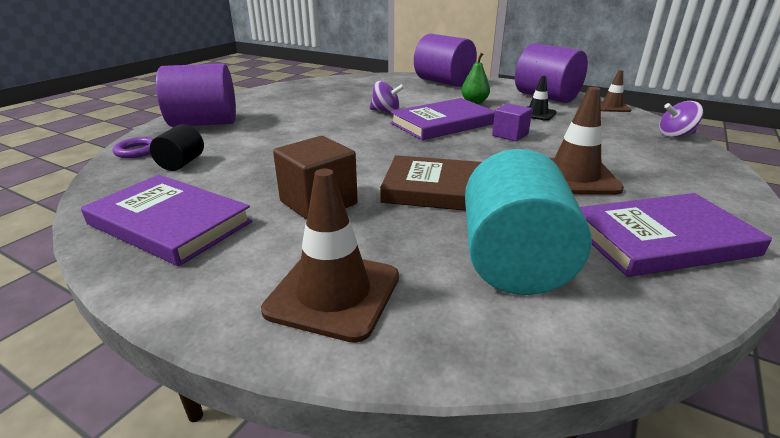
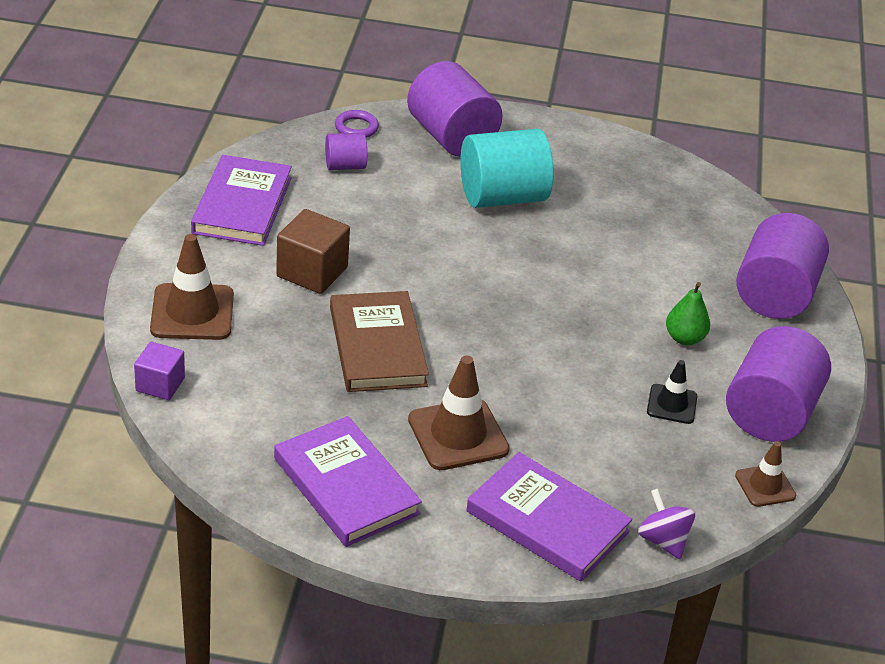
camera: 65 degrees right, 10 degrees up
(181, 163) = (345, 166): black cylinder -> purple cylinder
(386, 112) = (585, 262): purple spinning top -> none
(443, 123) = (571, 319): purple book -> purple book (547, 521)
(510, 135) = (563, 381): purple cube -> purple cube (160, 384)
(513, 261) = (269, 396): turquoise cylinder -> turquoise cylinder (502, 197)

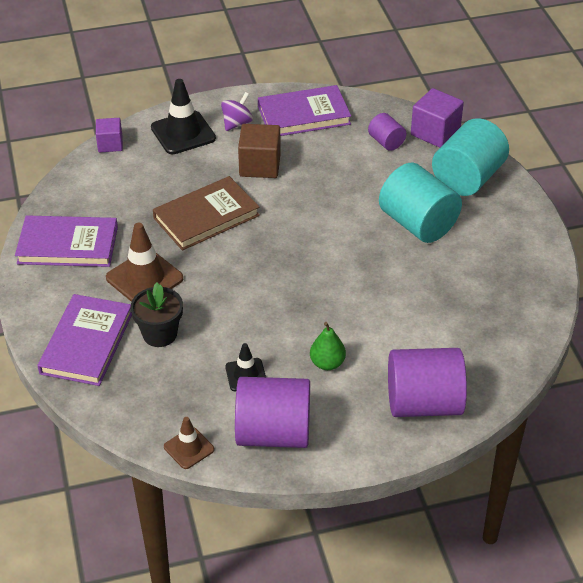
camera: 70 degrees right, 5 degrees up
(192, 312) = (183, 133): brown traffic cone -> black traffic cone
(346, 486) = (68, 245): purple book -> purple book turned 60 degrees clockwise
(356, 127) = (435, 132): purple ring -> purple cube
(451, 137) = (467, 178): purple cylinder -> turquoise cylinder
(567, 452) = (160, 334): none -> black flower pot
(663, 540) = (100, 405): purple spinning top -> purple spinning top (237, 123)

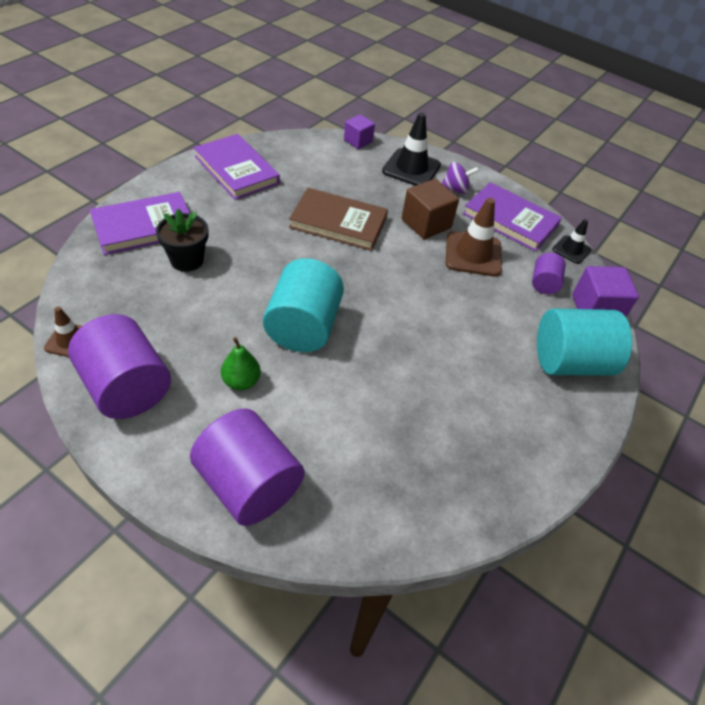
camera: 45 degrees right, 5 degrees up
(144, 278) = (239, 223): brown traffic cone -> brown traffic cone (473, 254)
(246, 375) = (183, 334): black traffic cone -> black traffic cone (571, 250)
(418, 224) = (473, 356): turquoise cylinder -> turquoise cylinder (303, 327)

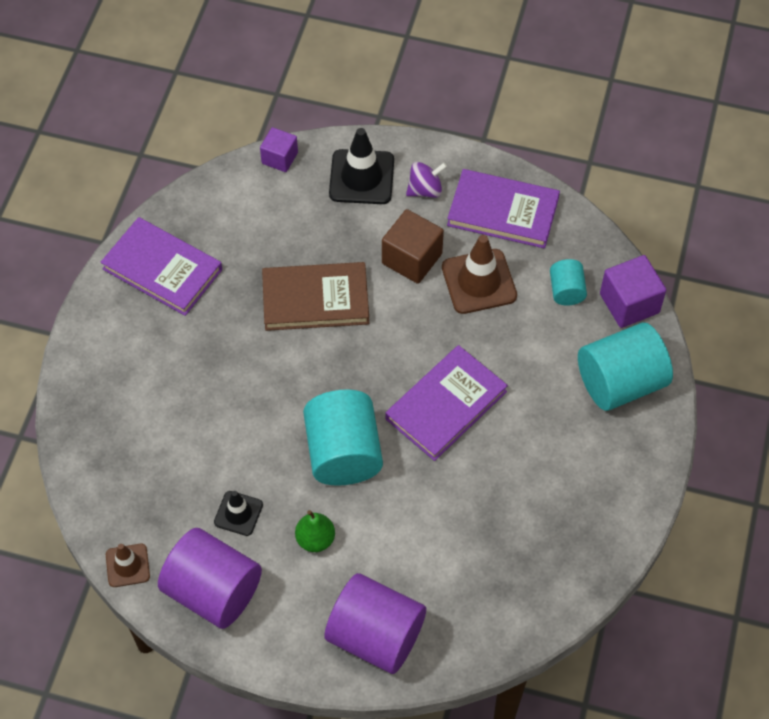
camera: 15 degrees left, 10 degrees up
(144, 226) = (110, 397): purple book -> purple book (446, 405)
(187, 260) = (182, 421): black flower pot -> none
(544, 283) = (566, 291): purple cylinder -> turquoise cylinder
(571, 250) = (582, 228): black traffic cone -> black traffic cone (238, 513)

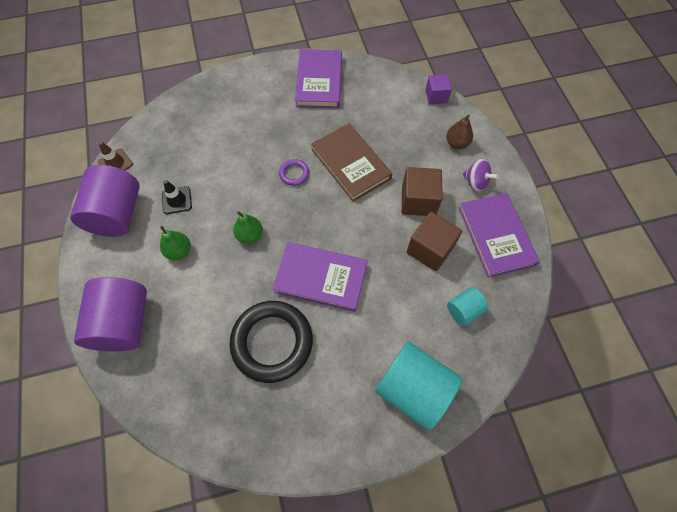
camera: 60 degrees right, 5 degrees up
(288, 366) = (294, 174): none -> purple ring
(343, 453) = (250, 235): turquoise cylinder -> green pear
(361, 177) = (457, 143): black traffic cone -> brown pear
(479, 282) = (430, 249): brown traffic cone -> brown cube
(493, 490) = (272, 342): none -> black ring
(629, 303) = (485, 361): purple cube -> none

